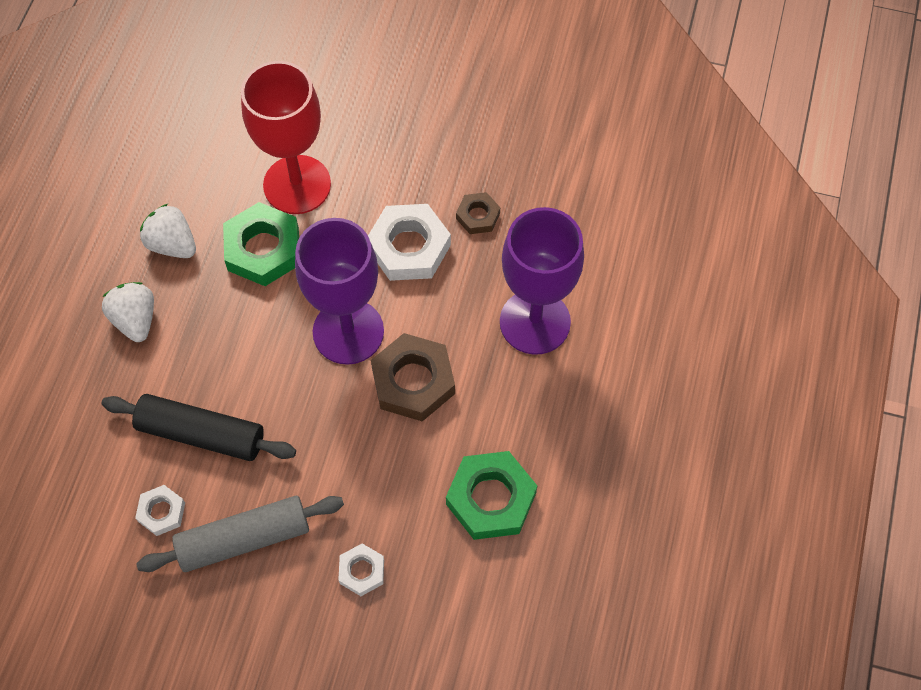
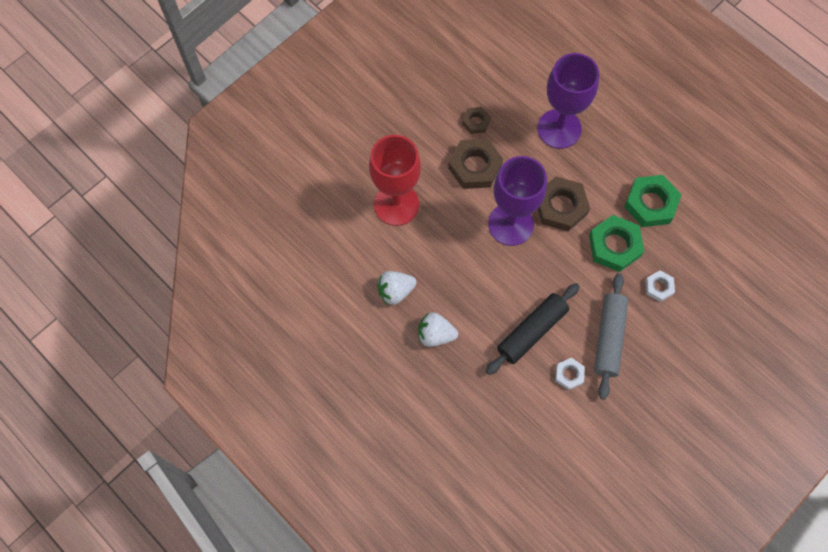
camera: 60 degrees left, 5 degrees up
(263, 249) = (429, 243): green nut -> green nut (614, 246)
(409, 247) = (475, 167): white nut -> brown nut

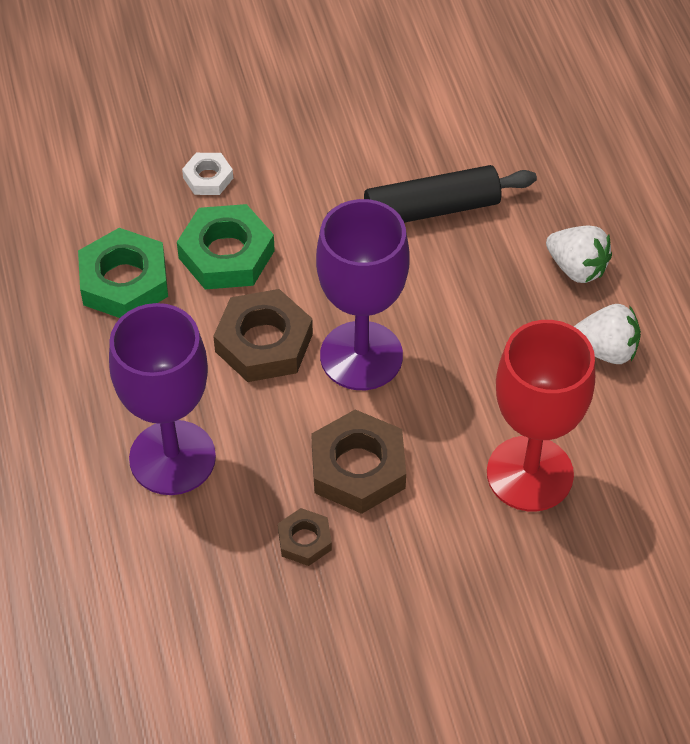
camera: 150 degrees left, 15 degrees down
(569, 374) = (416, 140): white nut -> none
(608, 338) = (329, 154): grey rolling pin -> none

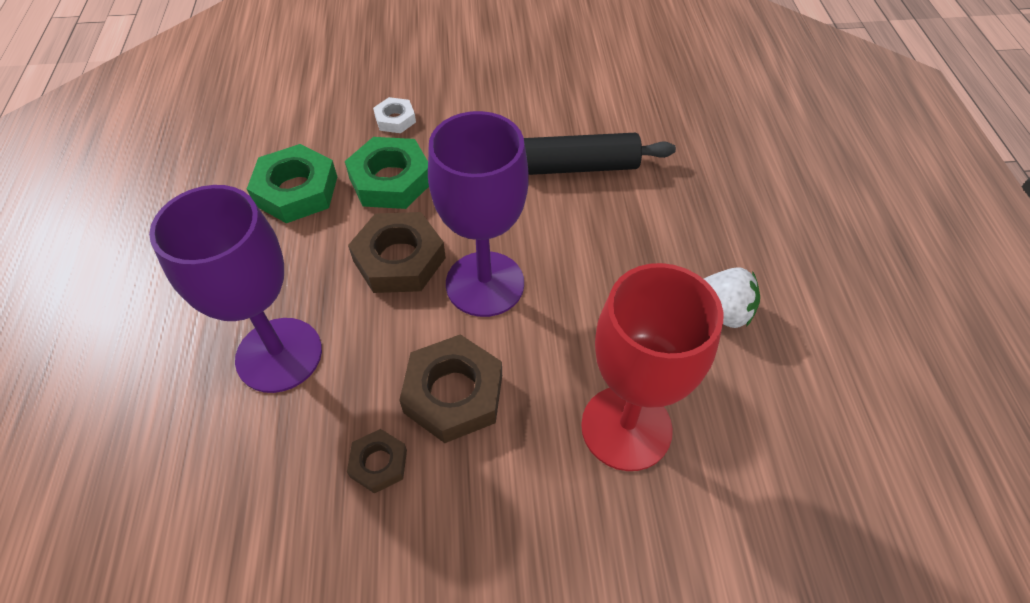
camera: 10 degrees right, 0 degrees up
(577, 268) = (701, 232): white strawberry -> none

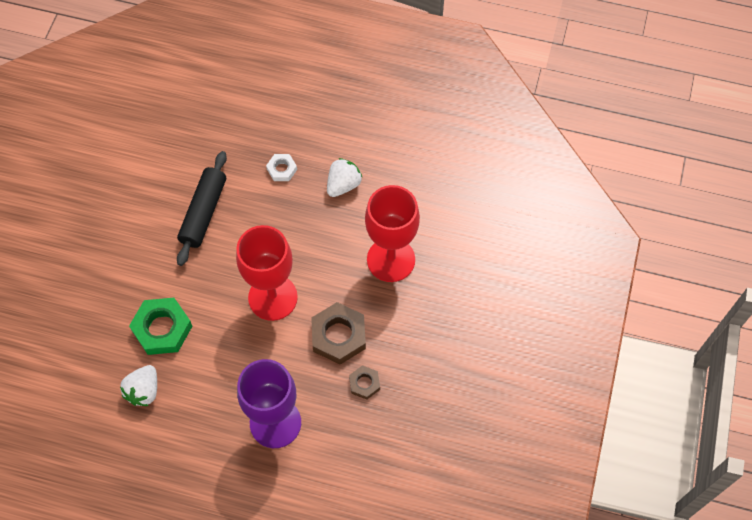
camera: 70 degrees left, 10 degrees up
(296, 190) = (144, 391): green nut -> white strawberry
(395, 119) = (102, 311): white nut -> white nut (282, 169)
(399, 259) = (233, 340): brown nut -> none
(485, 284) = (273, 297): purple goblet -> red goblet

